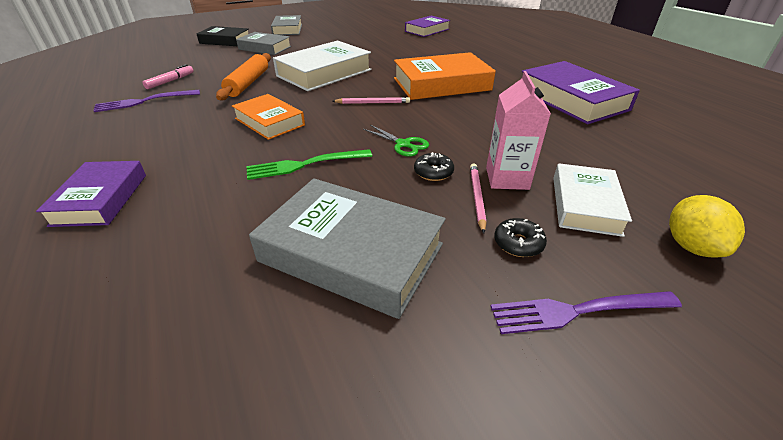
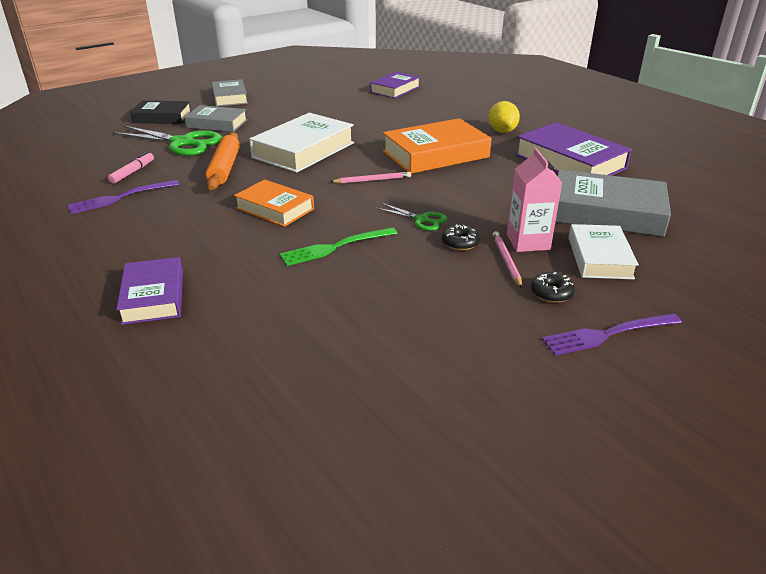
camera: 10 degrees left, 5 degrees down
(227, 61) = (182, 143): none -> green scissors
(351, 253) = (415, 315): grey book -> grey book (606, 212)
(691, 246) = (687, 281): yellow lemon -> yellow lemon (502, 131)

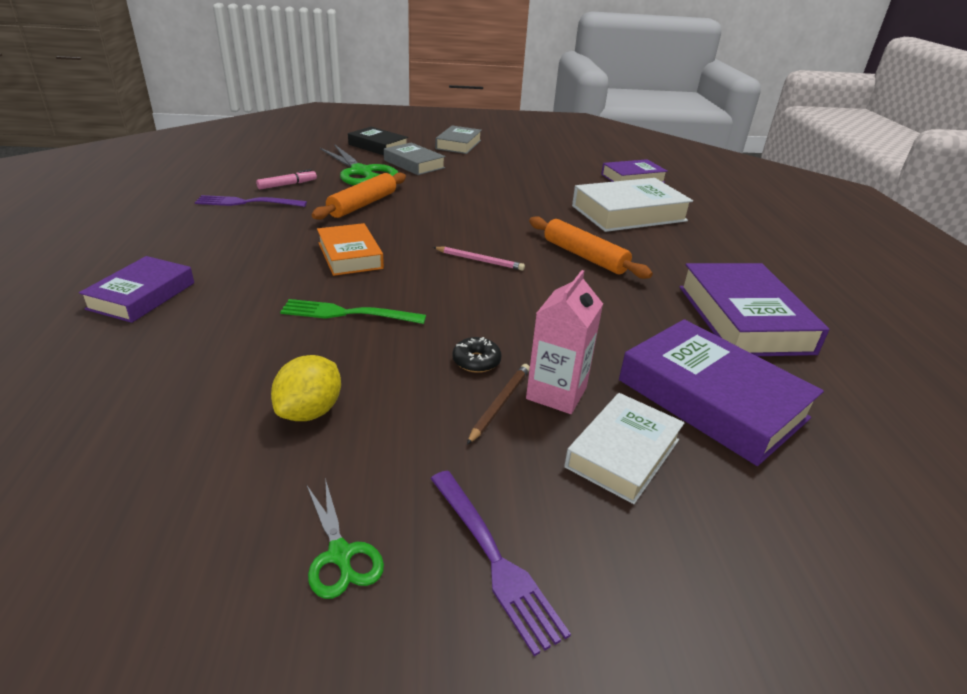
camera: 30 degrees right, 0 degrees up
(303, 150) = (455, 210): white book -> white book (628, 213)
(422, 220) = (471, 319): green scissors -> green scissors (340, 555)
(435, 154) = (584, 256): orange book -> orange rolling pin
(502, 131) = (700, 256): yellow lemon -> yellow lemon (310, 411)
(506, 261) = (499, 404): pink pencil -> brown pencil
(551, 293) = (498, 468): black donut -> none
(606, 212) = (711, 399): grey book -> purple book
(607, 334) = (495, 560): purple fork -> purple fork turned 135 degrees counterclockwise

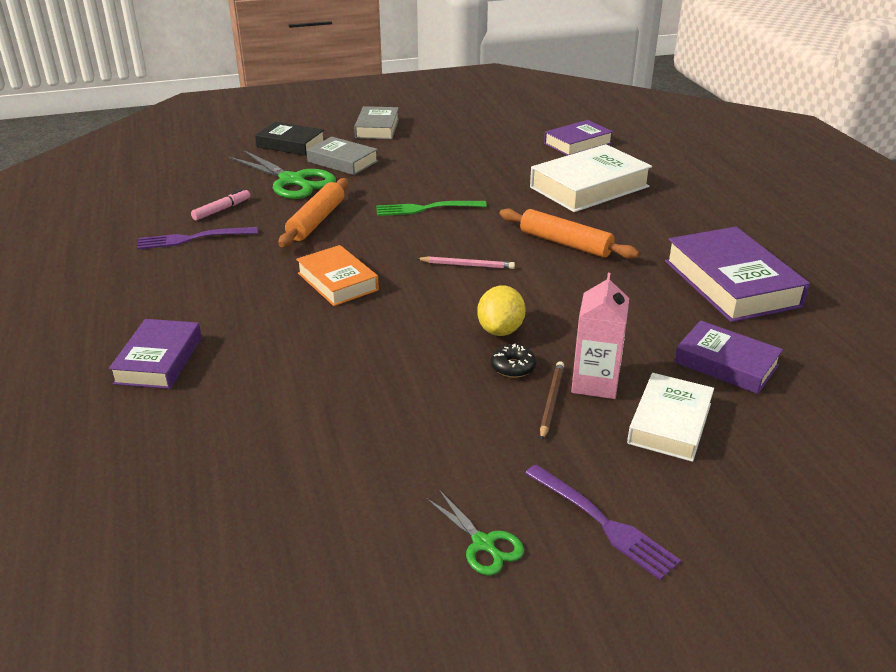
camera: 10 degrees left, 0 degrees up
(310, 411) = (391, 439): yellow lemon -> yellow lemon (500, 330)
(347, 313) = (370, 342): green fork -> green fork (426, 209)
(711, 399) = (726, 364): purple book -> purple book, size x0.63

